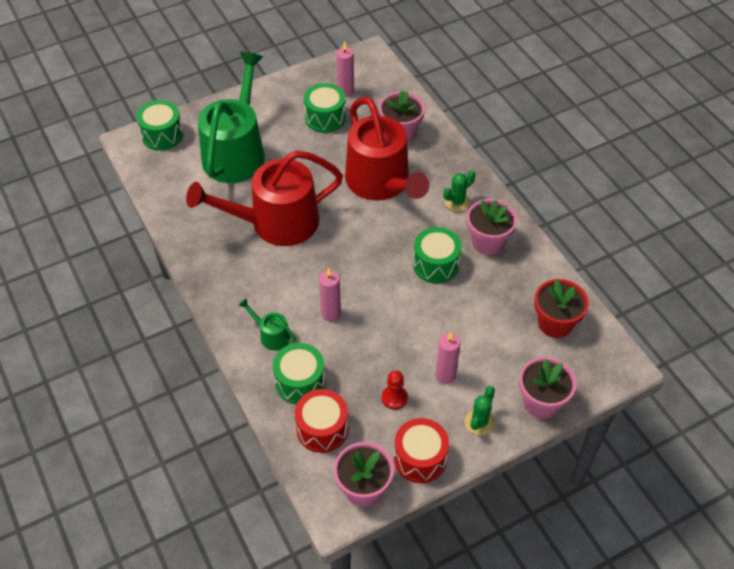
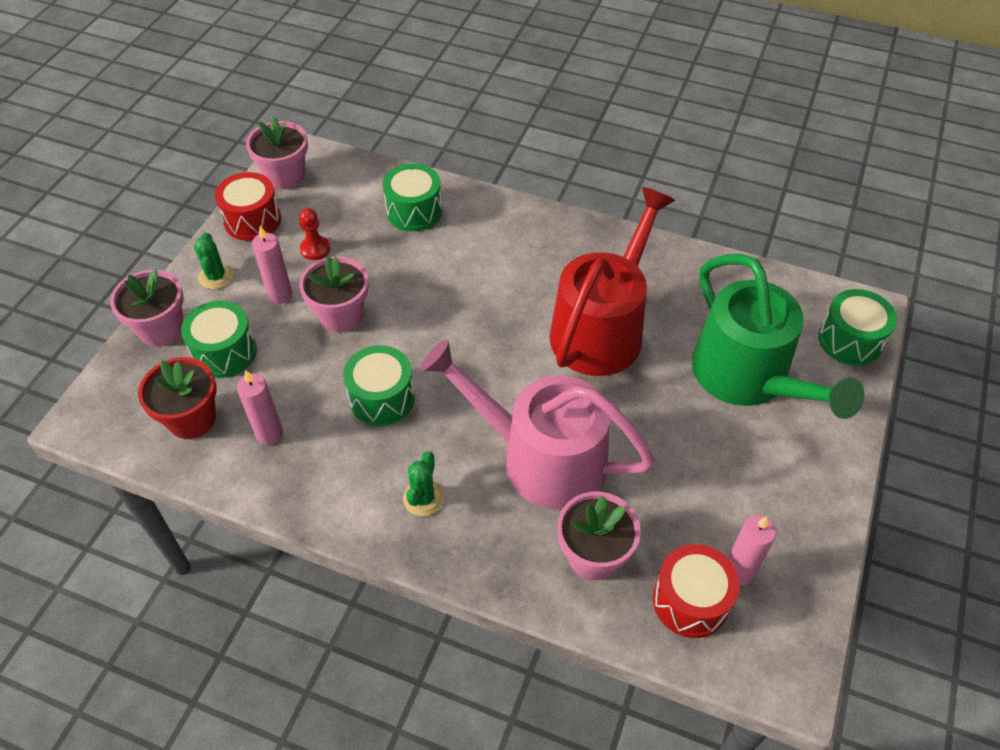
camera: 140 degrees right, 0 degrees up
(271, 335) = (481, 229): green watering can -> none
(322, 429) = (359, 192): red drum -> red drum (690, 601)
(325, 118) = (712, 504): green drum -> green drum (225, 352)
(331, 313) = (445, 279): pink candle -> pink candle (269, 434)
(381, 182) = (542, 458): red watering can -> pink watering can
(488, 242) = (341, 468): pink flower pot -> pink flower pot (341, 315)

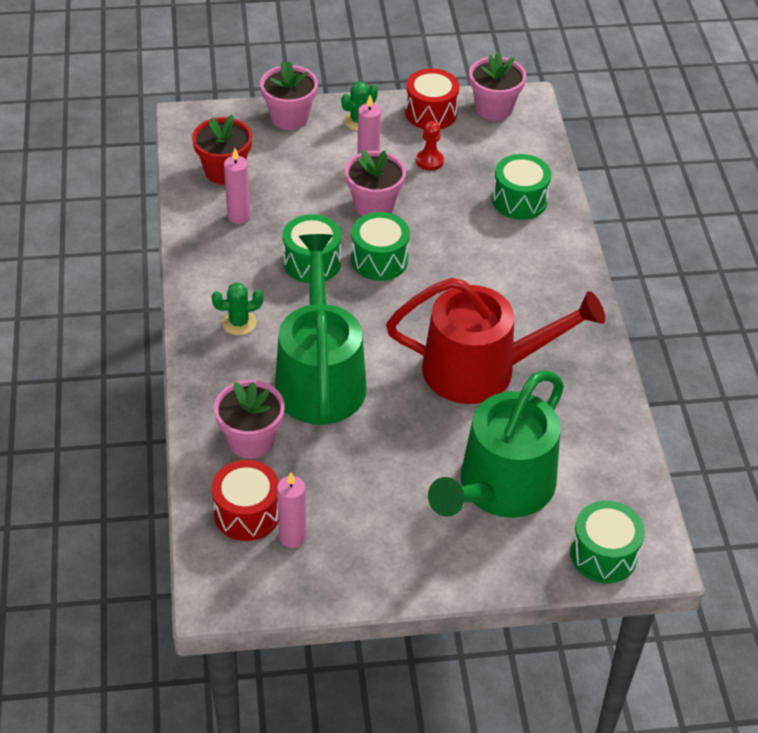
camera: 60 degrees right, 5 degrees down
(225, 352) = (293, 159): green drum -> green drum (379, 260)
(542, 458) = (319, 378): pink watering can -> green watering can

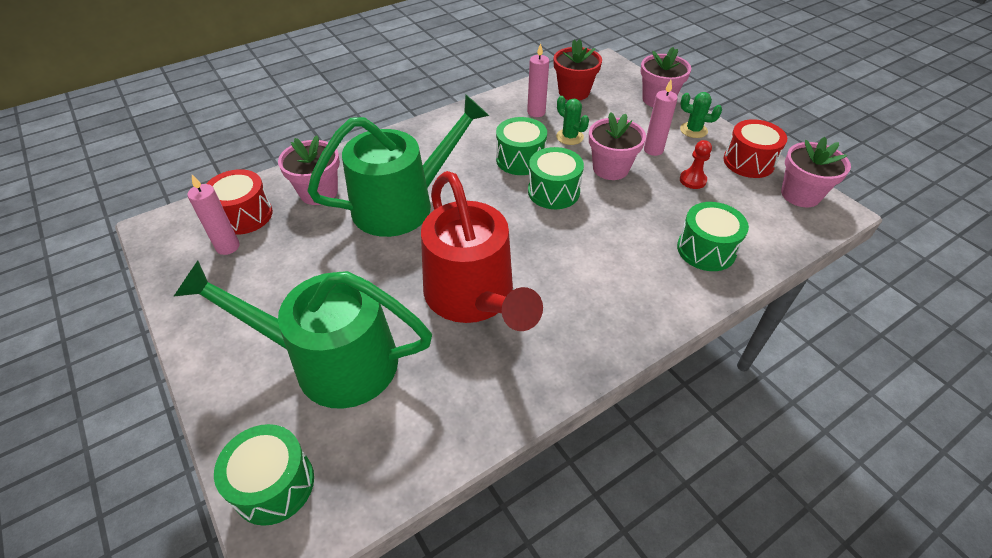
camera: 65 degrees right, 0 degrees up
(239, 323) = (432, 147): green cactus -> green cactus (569, 137)

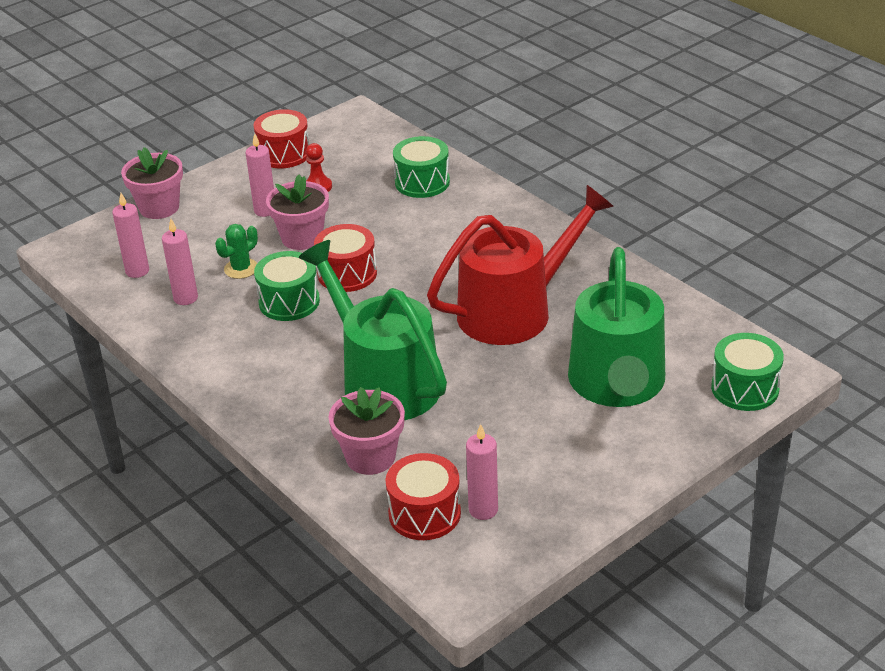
camera: 95 degrees left, 10 degrees down
(553, 191) = (347, 274): green drum -> red drum
(574, 92) = (137, 271): red flower pot -> pink candle
(693, 130) = (226, 184): green cactus -> none
(800, 195) = (335, 130): pink flower pot -> none

